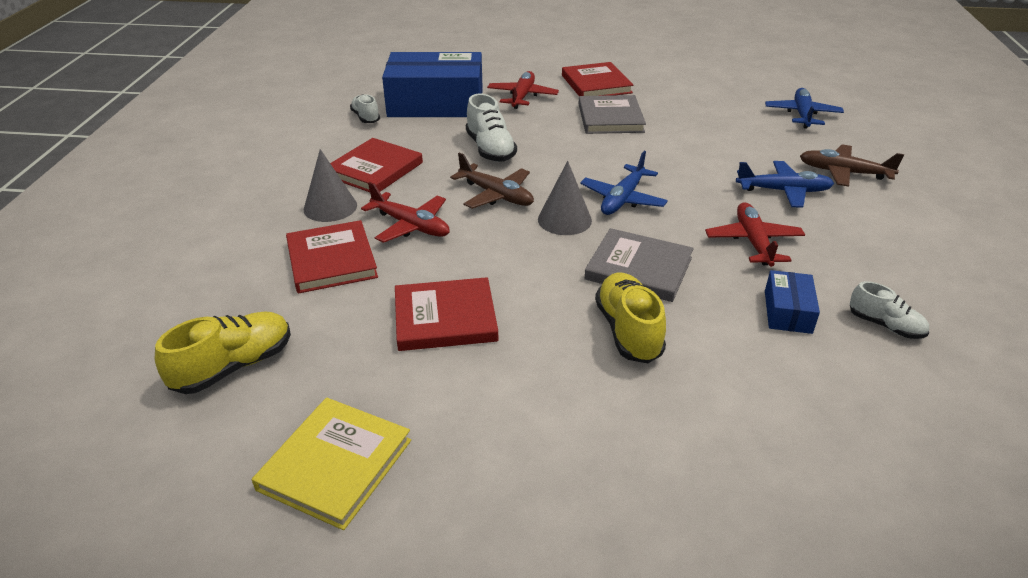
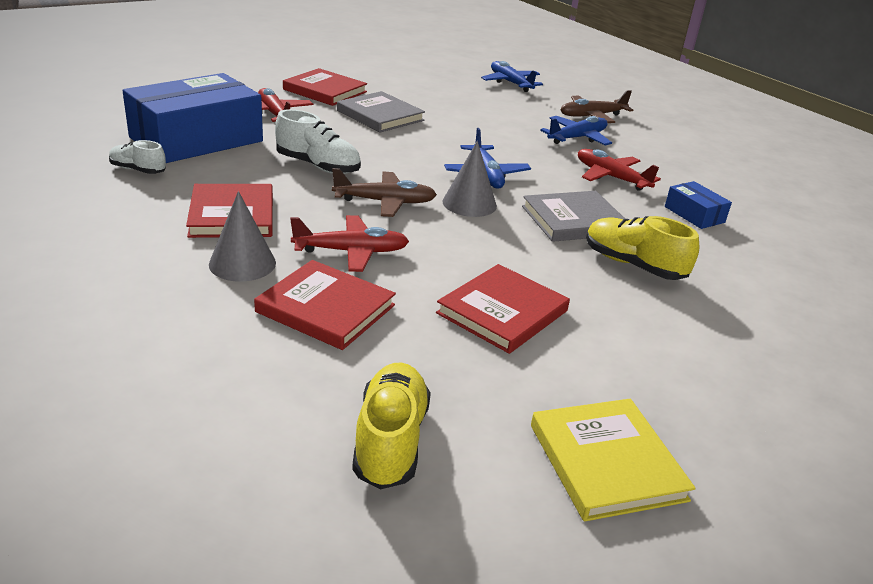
camera: 45 degrees left, 5 degrees down
(885, 326) = (748, 203): white shoe -> none

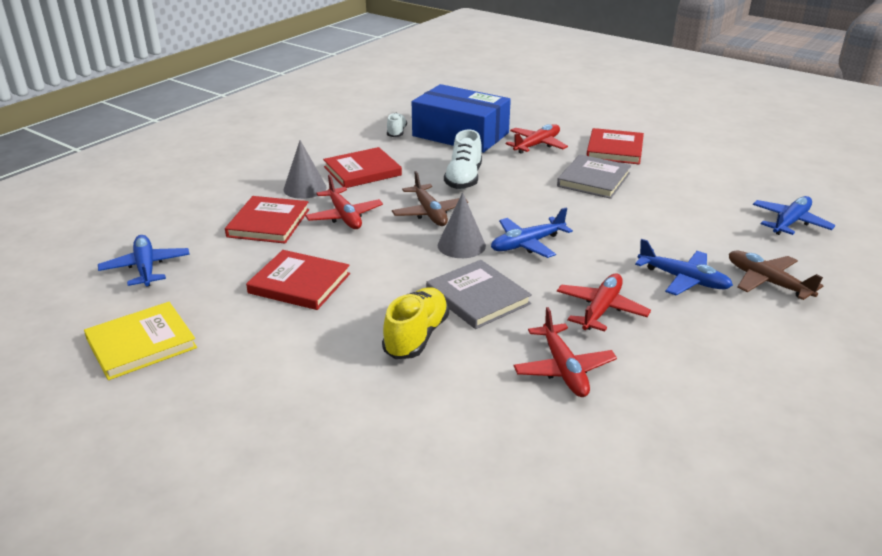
camera: 75 degrees right, 0 degrees up
(390, 441) = (146, 268): yellow shoe -> blue plane
(694, 214) = (563, 369): blue box -> red plane

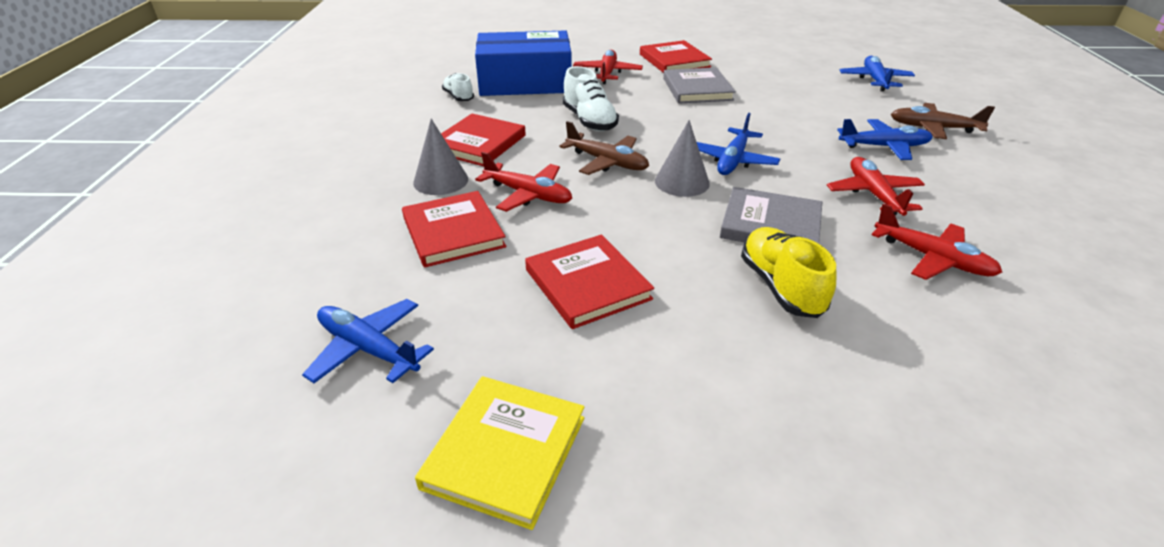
camera: 35 degrees left, 5 degrees up
(299, 283) = (587, 284): red book -> red book turned 75 degrees clockwise

